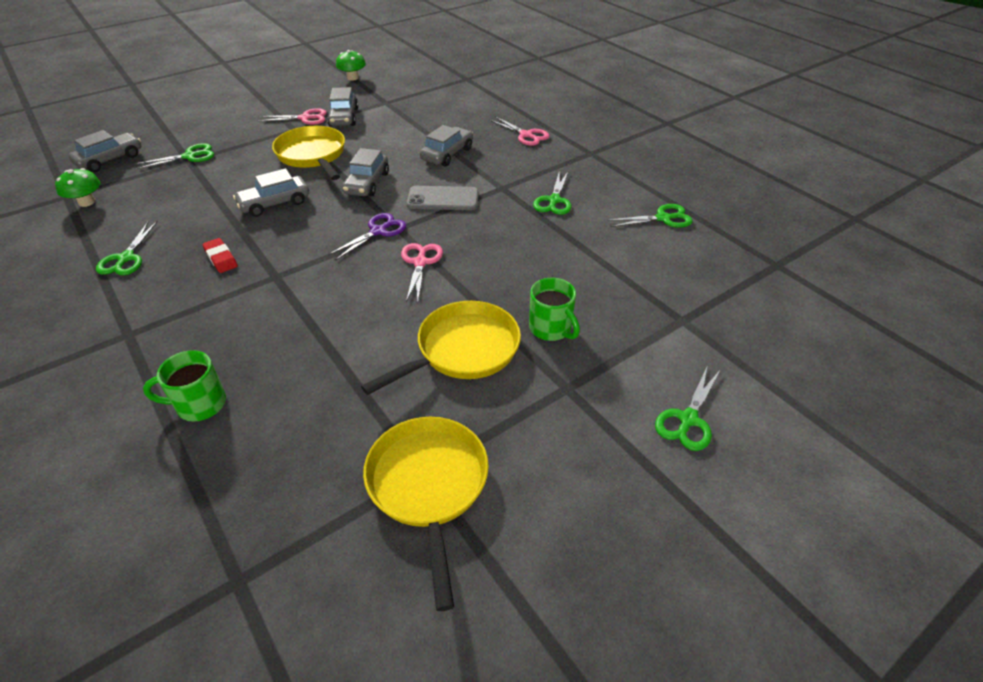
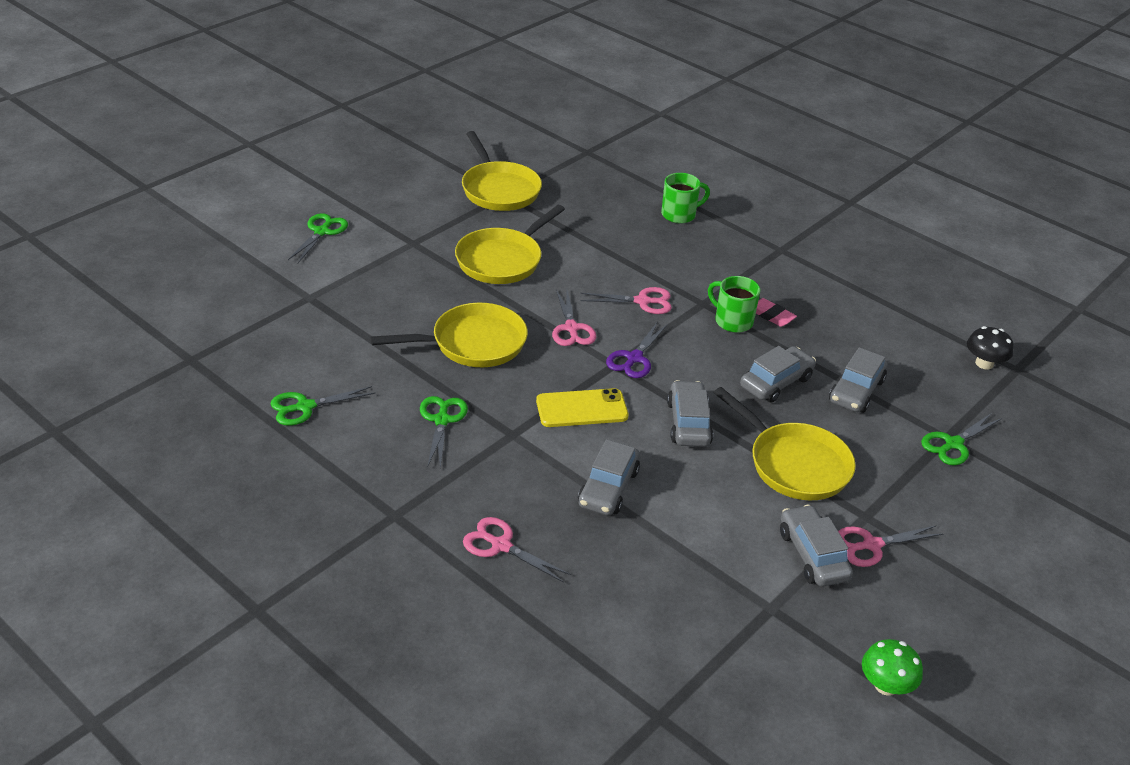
camera: 165 degrees right, 5 degrees down
(87, 202) = (984, 363): green mushroom -> black mushroom
(110, 160) = (1045, 427): grey car -> grey car (856, 391)
(126, 258) = (860, 307): green scissors -> none
(221, 258) = (771, 315): red eraser -> pink eraser
(335, 284) = (642, 301): none -> pink scissors
(443, 199) = (582, 409): grey phone -> yellow phone
(518, 257) = (472, 343): none -> yellow pan
(551, 328) = (430, 281): green mug -> green mug (732, 321)

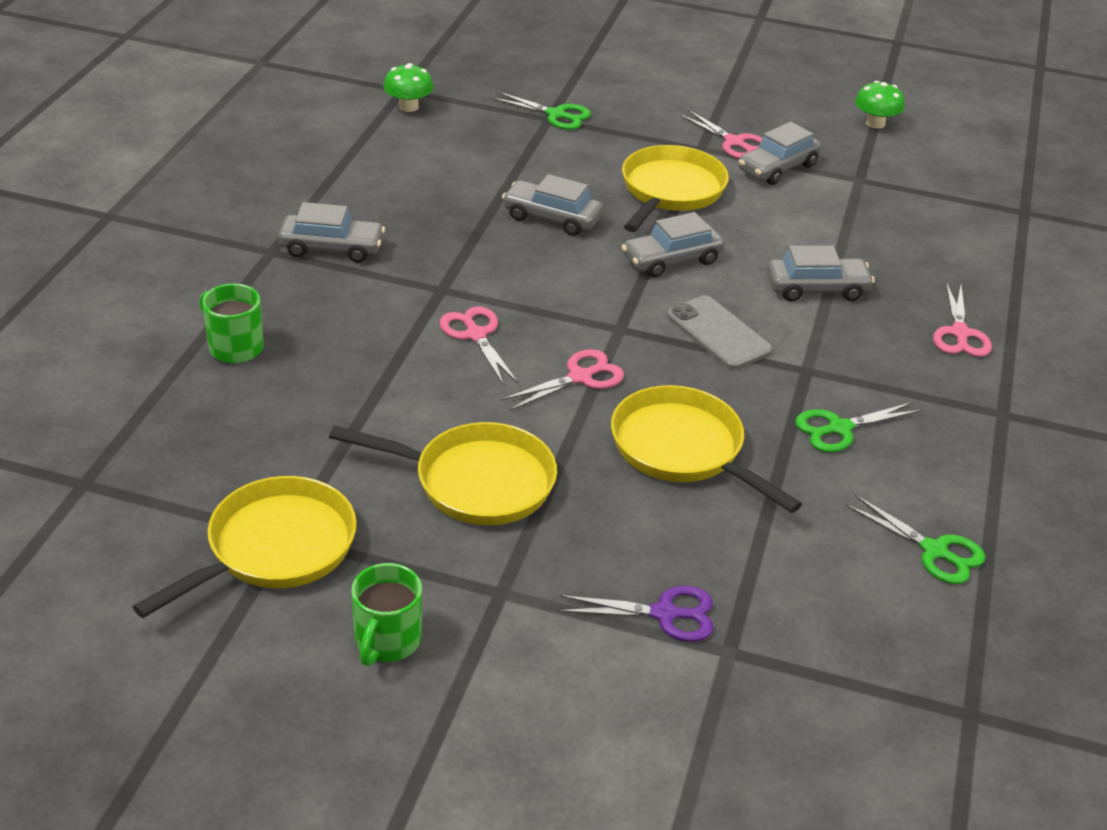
camera: 115 degrees left, 0 degrees up
(322, 232) = (552, 719): green scissors -> none
(582, 409) = (718, 333): yellow phone -> grey phone
(634, 358) = (596, 317): purple scissors -> purple scissors (664, 614)
(732, 321) = (461, 262): green mug -> green mug (387, 641)
(771, 315) = (427, 238): pink eraser -> none
(856, 391) = (522, 171): grey car -> grey car (332, 248)
(984, 363) = (408, 107): black mushroom -> green mushroom

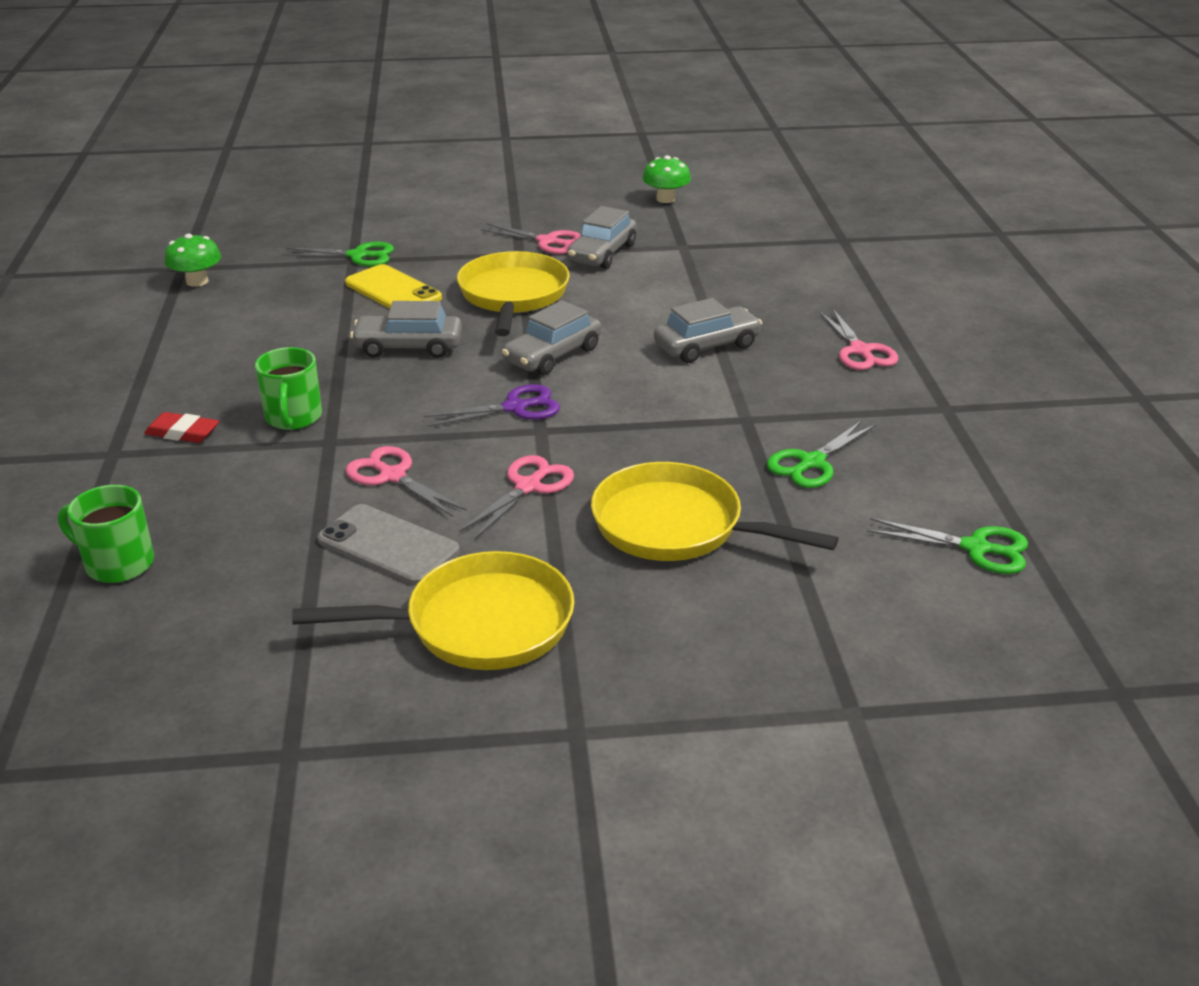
camera: 20 degrees left, 5 degrees down
(274, 549) = (281, 773): yellow pan -> none
(332, 248) = (182, 432): grey car -> red eraser
(387, 641) = (477, 834): green mug -> green mug (293, 418)
(568, 158) = (393, 290): none -> yellow phone
(664, 614) = (764, 696): purple scissors -> purple scissors (515, 408)
(718, 333) = (640, 408): grey phone -> grey phone (388, 545)

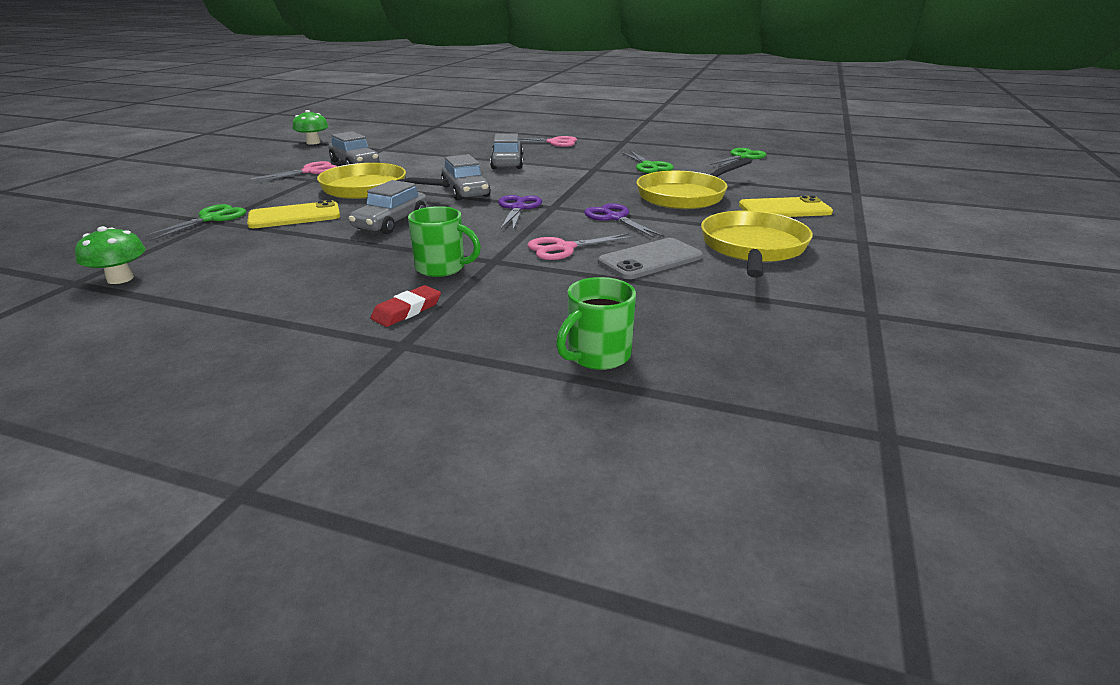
camera: 65 degrees left, 5 degrees down
(528, 486) = (615, 218): pink scissors -> purple scissors
(686, 634) = (784, 209): none -> yellow phone

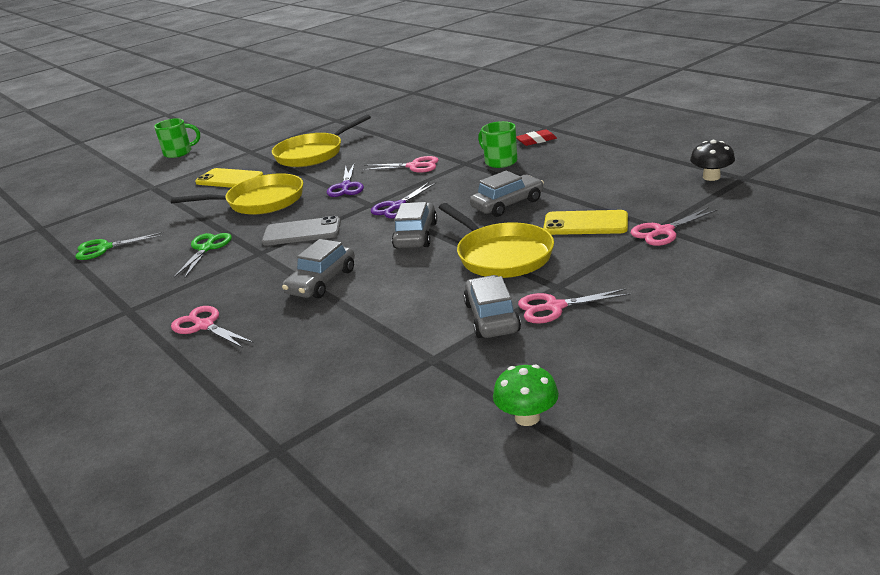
camera: 145 degrees left, 0 degrees up
(120, 279) = (711, 177): green mushroom -> black mushroom
(211, 219) = (663, 231): green scissors -> pink scissors
(597, 356) = (470, 116): green mug -> green mug (179, 153)
(650, 259) = (379, 153): grey phone -> grey phone (302, 232)

